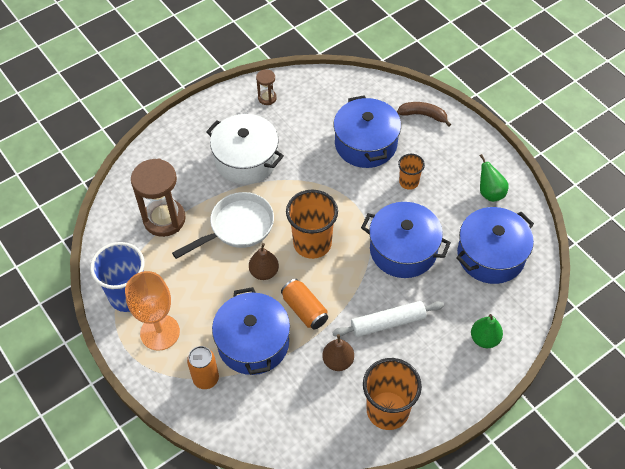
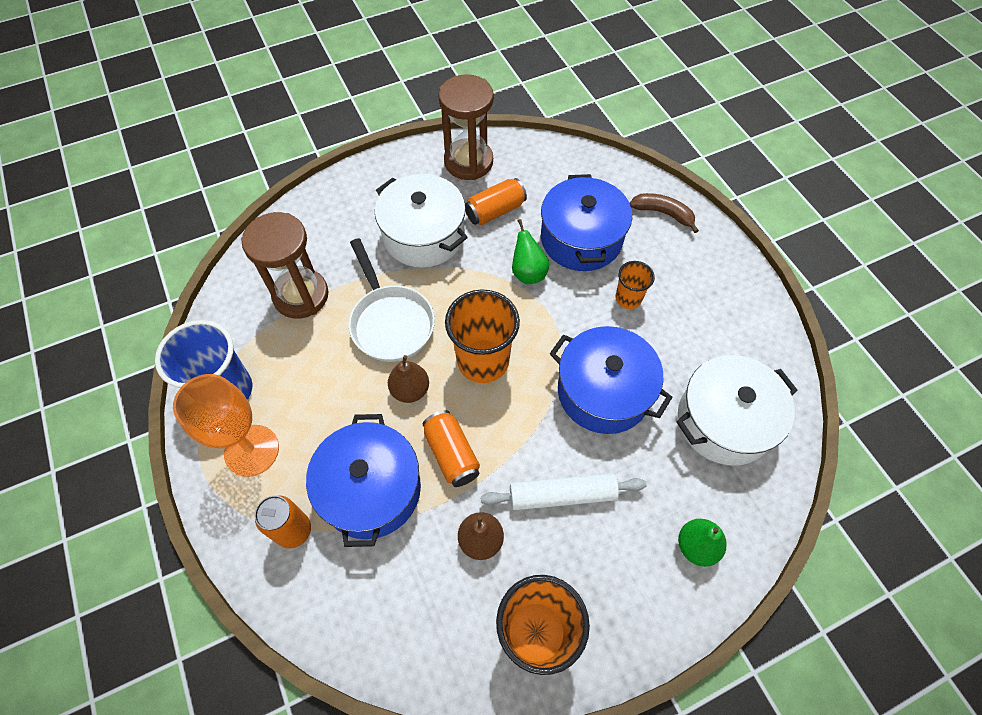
camera: 10 degrees right, 5 degrees up
(237, 227) = (390, 322): white pan -> white pan turned 90 degrees clockwise
(267, 98) = (468, 162): brown hourglass -> brown hourglass, size x2.08
(296, 133) = (495, 211): none -> orange can
(490, 193) = (736, 331): green pear -> green pear (528, 273)
(491, 255) = (724, 421): blue pot -> white pot

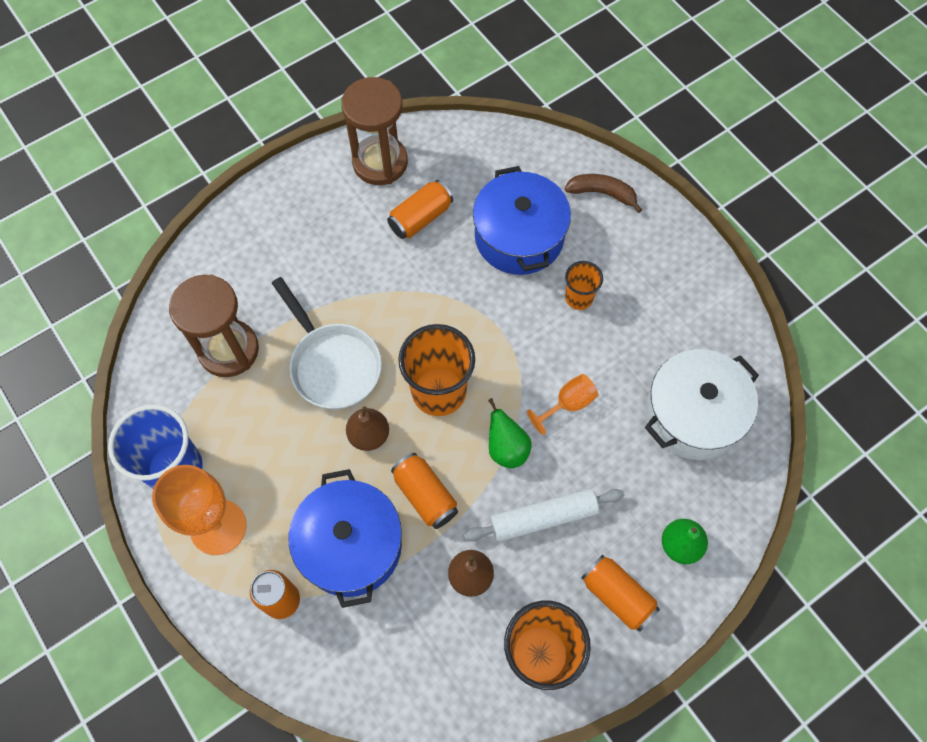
camera: 10 degrees left, 5 degrees up
(424, 235) = (348, 259): white pot -> none
(528, 273) = (469, 285): green pear -> green pear (506, 448)
(603, 392) = (568, 404): blue pot -> orange goblet
(625, 586) = (617, 596): none -> orange can

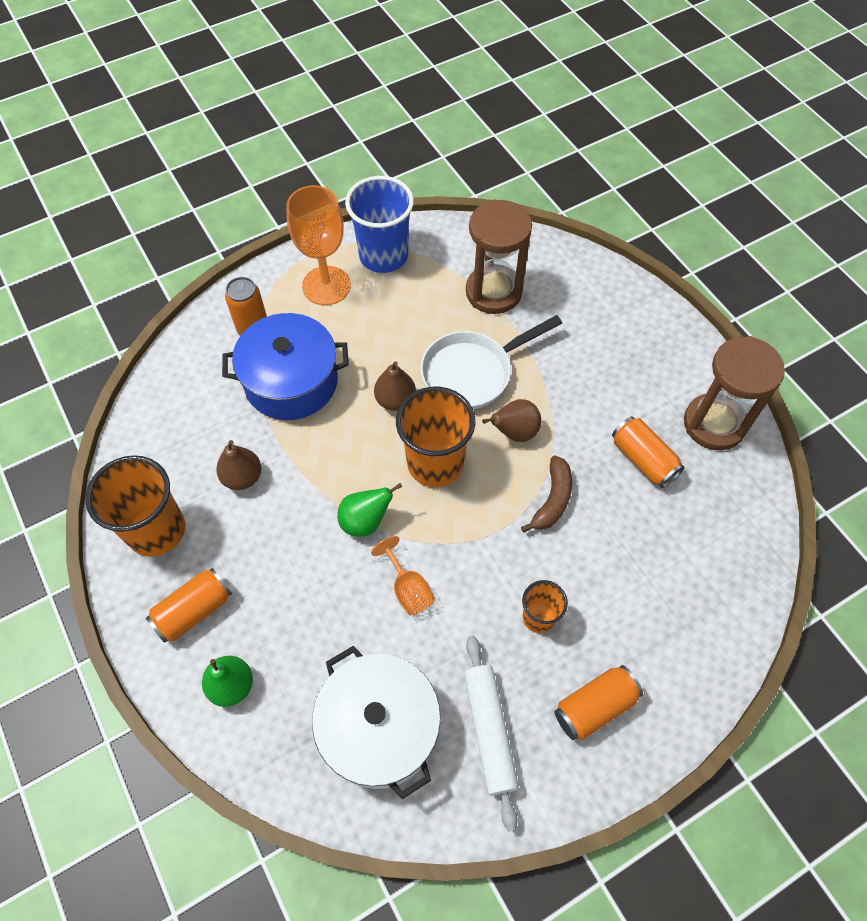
camera: 95 degrees right, 5 degrees down
(399, 323) = (514, 432): none -> brown pear
(425, 495) = (328, 444): orange can -> orange can (594, 706)
(519, 237) = (620, 560): blue pot -> none
(543, 517) = (287, 548): white rolling pin -> white rolling pin (489, 731)
(602, 193) = (686, 665): brown banana -> brown banana (552, 500)

